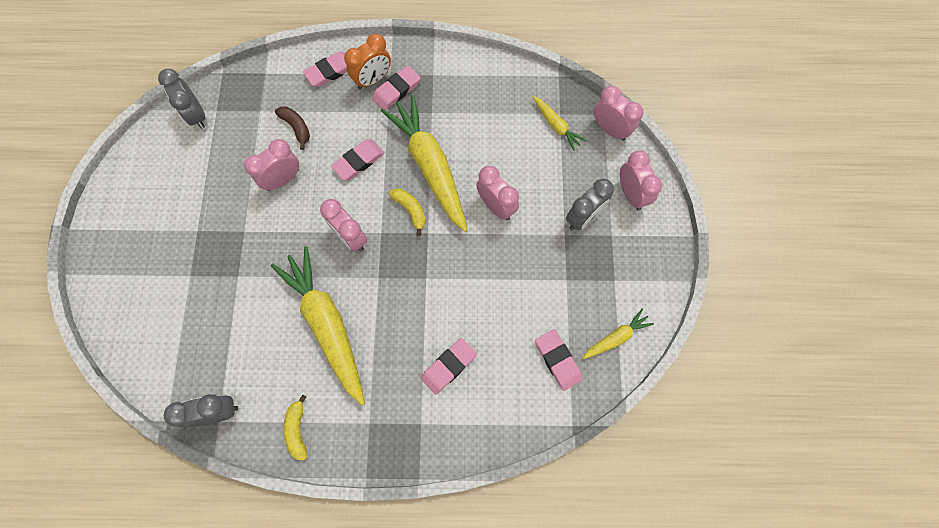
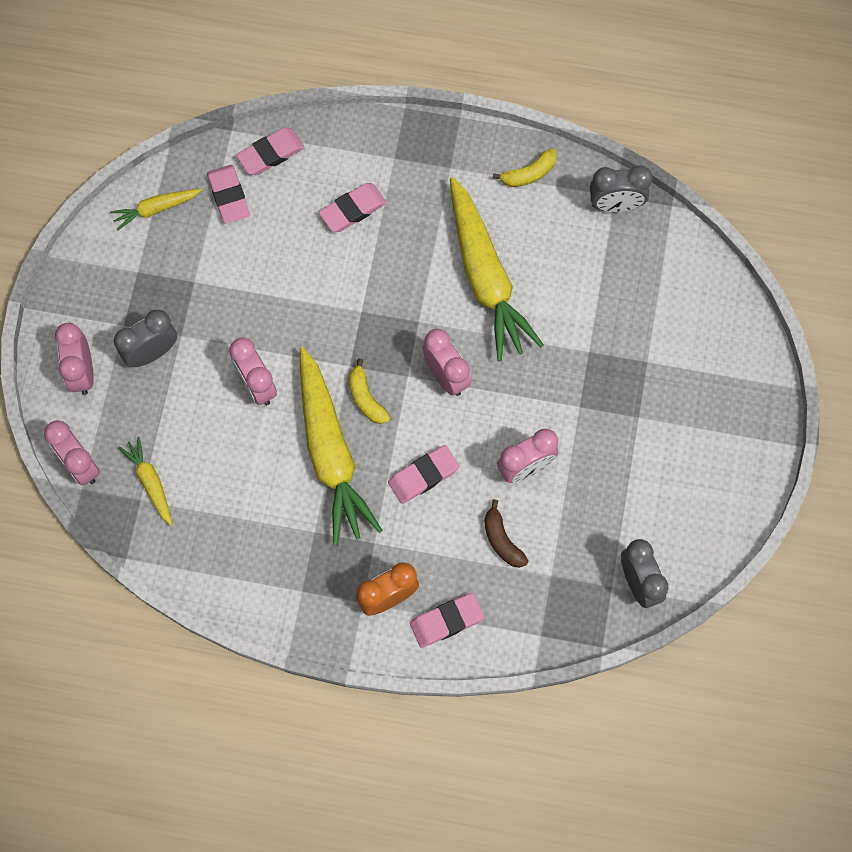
camera: 170 degrees left, 0 degrees up
(297, 429) = (528, 174): yellow banana -> yellow banana turned 60 degrees clockwise
(396, 90) = (357, 574): pink eraser -> pink eraser (271, 154)

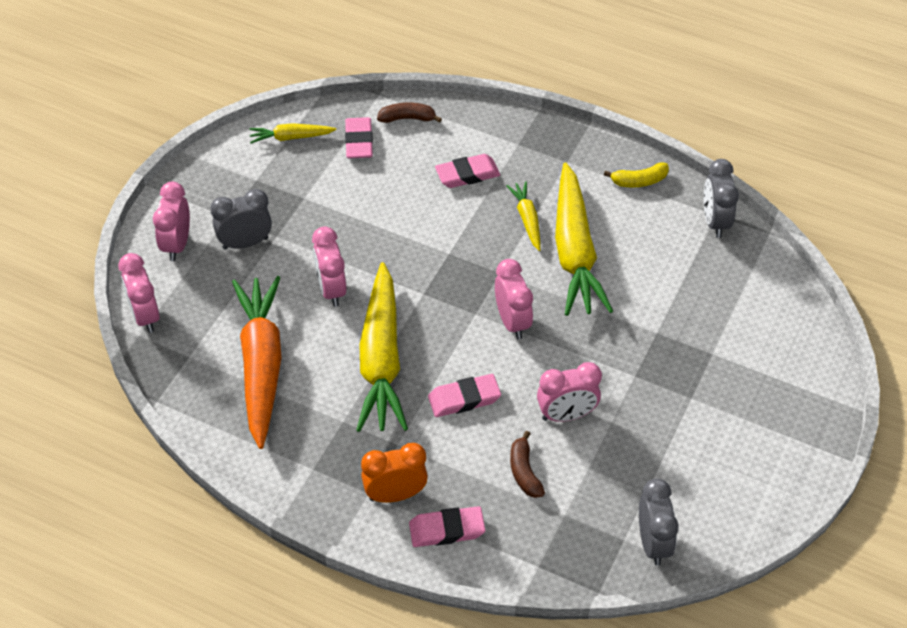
camera: 15 degrees right, 20 degrees down
(150, 482) = (204, 345): yellow carrot -> yellow carrot (527, 219)
(215, 491) = (261, 365): none -> orange carrot
(271, 154) = (407, 118): pink eraser -> brown banana
(366, 398) = (430, 322): yellow banana -> none
(615, 205) = (715, 221): grey clock -> grey clock turned 75 degrees clockwise

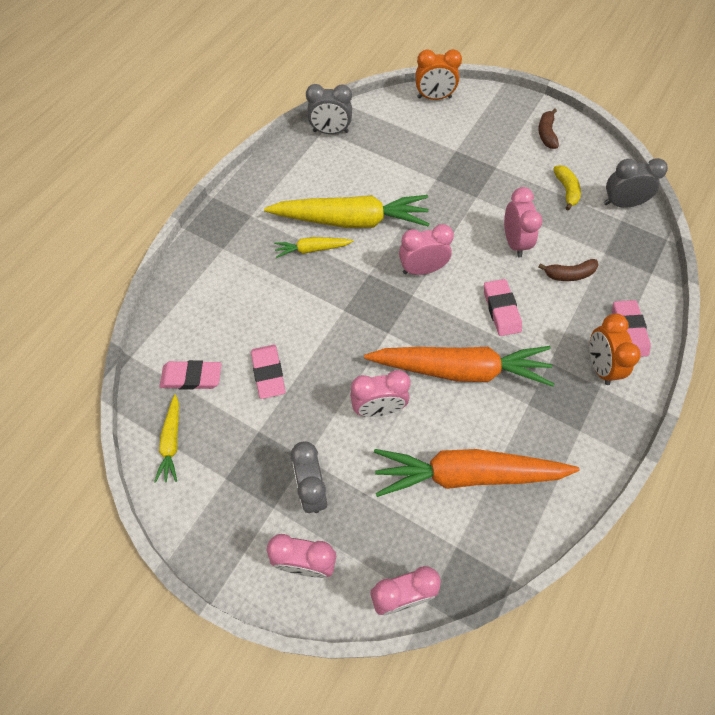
camera: 85 degrees left, 10 degrees up
(381, 359) = (460, 370): yellow carrot -> orange carrot
(407, 118) = (170, 333): brown banana -> brown banana (546, 134)
(467, 174) = (252, 289): pink eraser -> pink eraser (268, 373)
(639, 181) = (281, 171): yellow banana -> yellow banana (566, 190)
(807, 328) = (434, 97): none -> orange clock

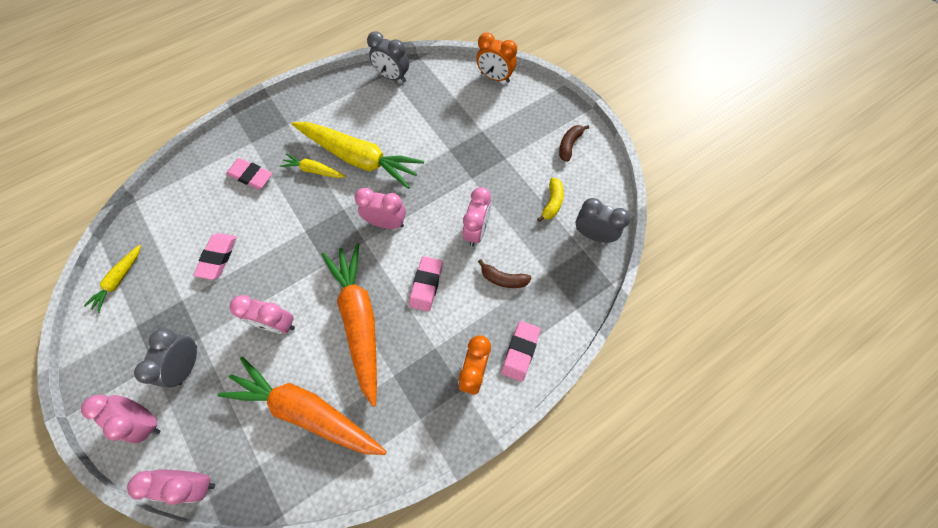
camera: 25 degrees right, 5 degrees up
(191, 377) = (164, 236): pink eraser -> pink eraser (251, 176)
(460, 370) = (359, 321): orange carrot -> orange carrot turned 135 degrees counterclockwise

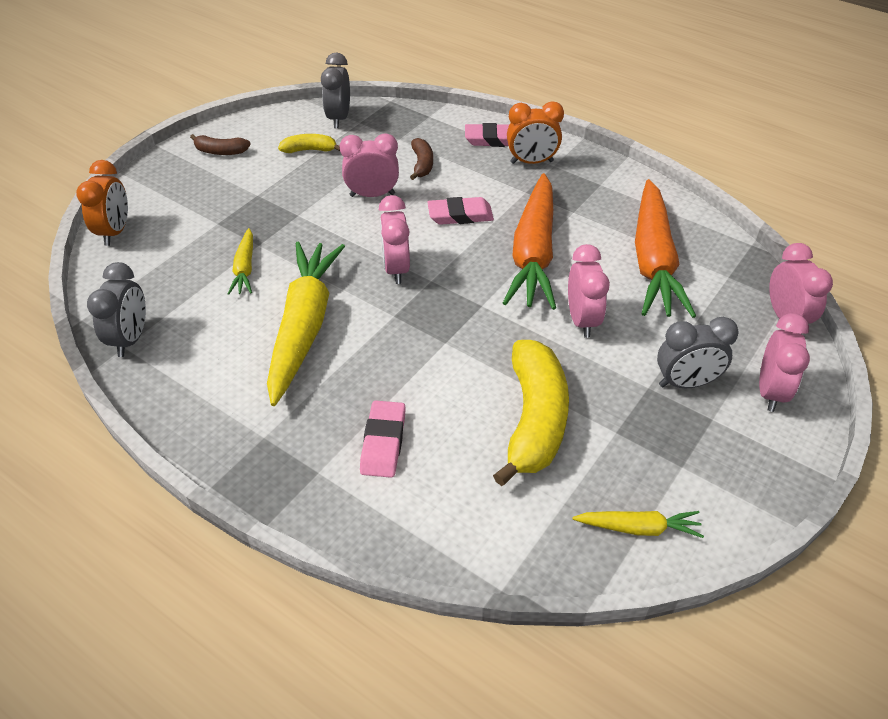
camera: 110 degrees left, 20 degrees down
(218, 257) = (534, 420): pink eraser -> yellow banana
(314, 170) = (343, 368): yellow carrot -> yellow carrot (245, 268)
(359, 321) = (533, 253): orange carrot -> orange carrot turned 45 degrees counterclockwise

